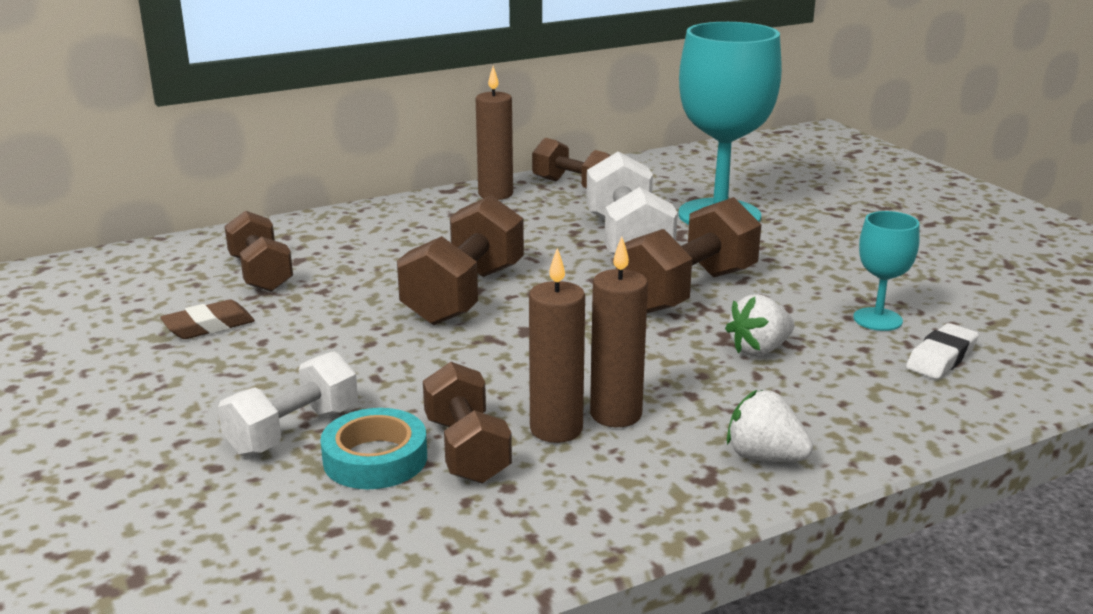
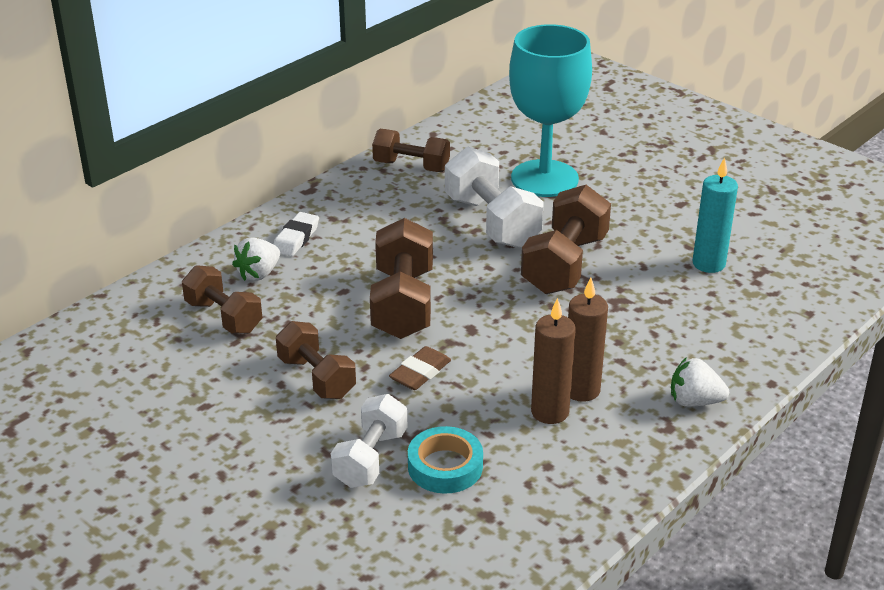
camera: 20 degrees left, 10 degrees up
(209, 326) = (227, 379): brown eraser -> brown eraser (420, 373)
(467, 450) = (501, 444): brown dumbbell -> brown dumbbell (317, 377)
(495, 194) = (352, 188): brown candle -> none
(759, 349) = (644, 310): white strawberry -> white strawberry (259, 274)
(877, 319) = (708, 264): turquoise goblet -> turquoise candle
(941, 358) = (764, 290): white eraser -> white eraser (296, 238)

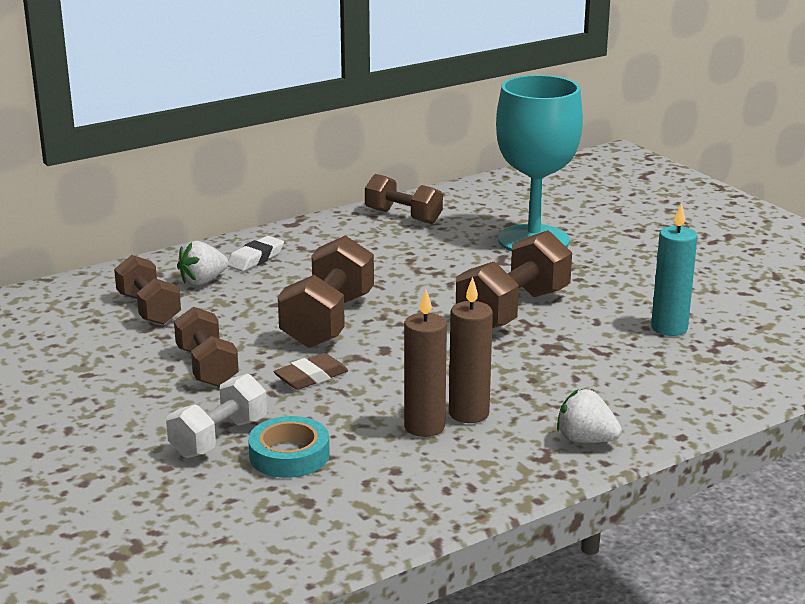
camera: 15 degrees right, 10 degrees down
(492, 222) = (458, 268): white dumbbell -> none

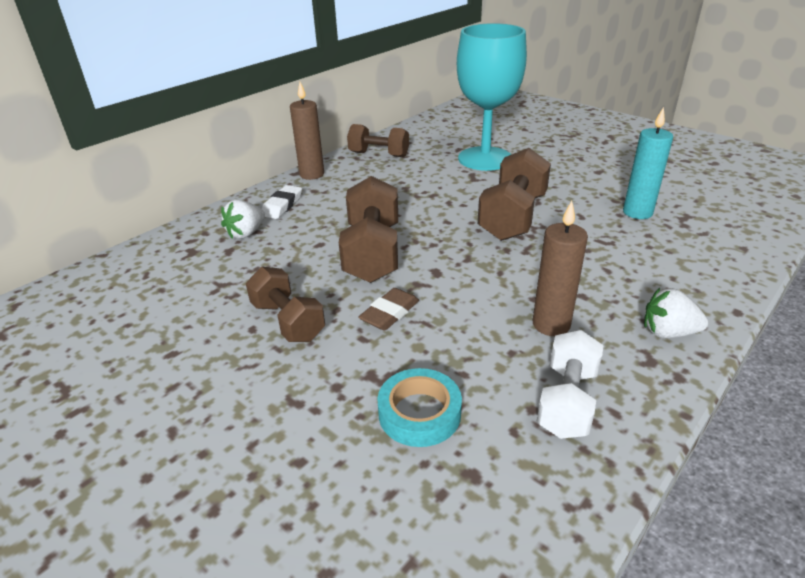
camera: 15 degrees left, 10 degrees up
(149, 309) = (208, 269): brown dumbbell -> none
(219, 438) = (338, 406): white dumbbell -> white dumbbell (567, 401)
(424, 427) = (523, 348): brown candle -> brown candle (312, 174)

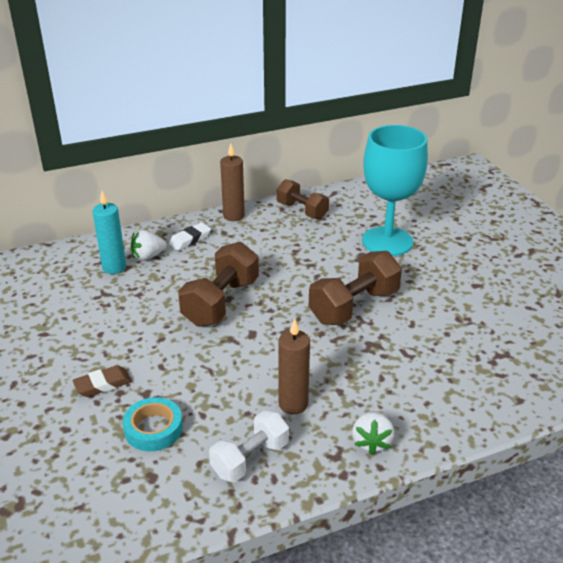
camera: 25 degrees right, 0 degrees up
(288, 321) = (125, 336): brown dumbbell -> none
(390, 313) = (192, 355): brown eraser -> brown eraser (103, 384)
(637, 212) = (464, 337): turquoise candle -> turquoise candle (114, 267)
(668, 332) = (371, 442): white strawberry -> white strawberry turned 120 degrees counterclockwise

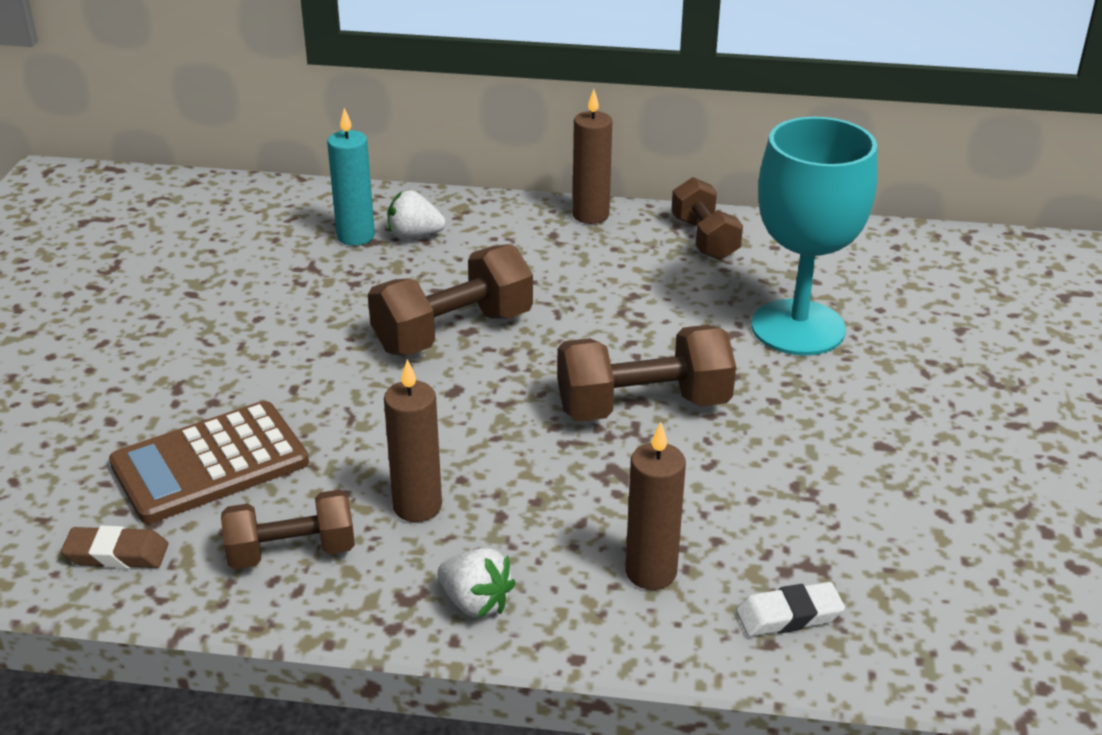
camera: 30 degrees right, 0 degrees up
(103, 384) = (201, 384): brown eraser -> brown eraser (117, 554)
(153, 429) = (210, 463): turquoise tape -> brown calculator
(190, 239) = (494, 230): white eraser -> white eraser (789, 615)
(250, 459) = (291, 552): white dumbbell -> brown dumbbell
(371, 442) = (475, 603): white strawberry -> white strawberry turned 90 degrees counterclockwise
(437, 389) = (651, 572): none -> brown candle

